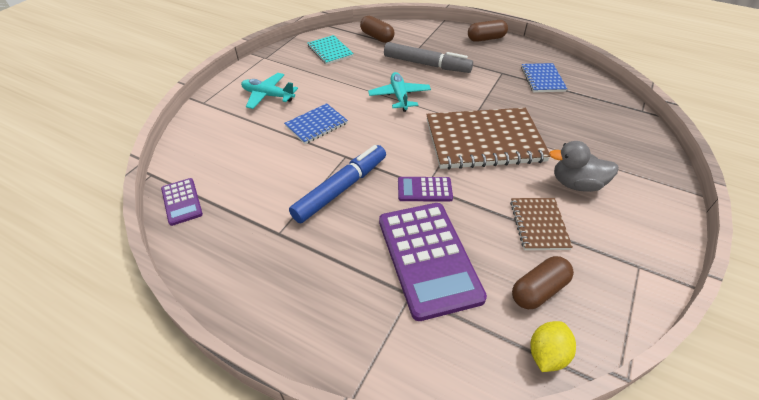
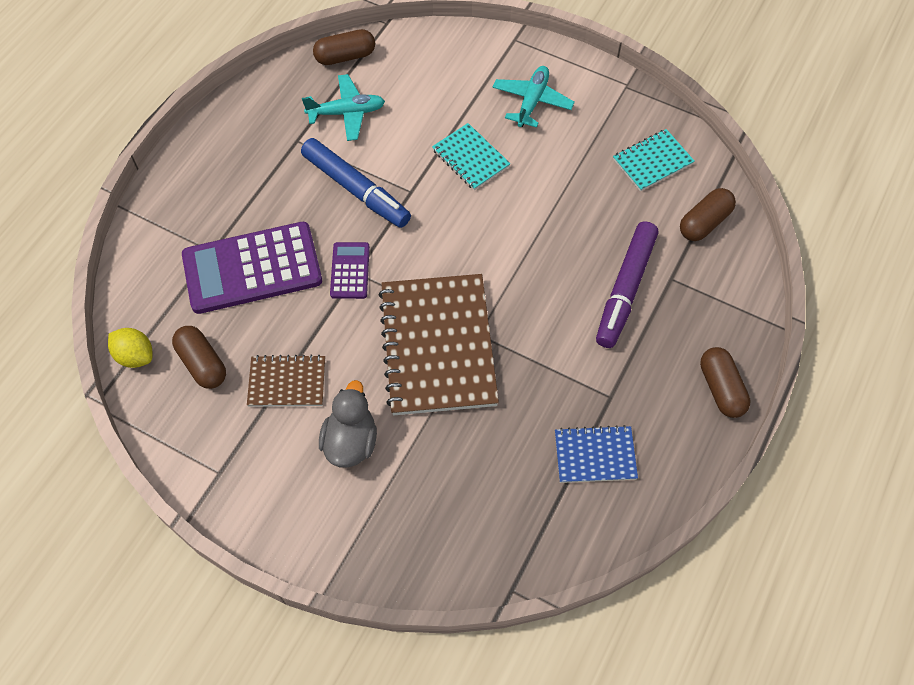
camera: 90 degrees right, 15 degrees up
(182, 201) = (345, 56): purple calculator -> brown capsule
(316, 125) = (471, 158): blue notebook -> turquoise notebook
(399, 96) = (537, 250): turquoise plane -> turquoise plane (347, 113)
(426, 64) = (625, 289): grey marker -> purple marker

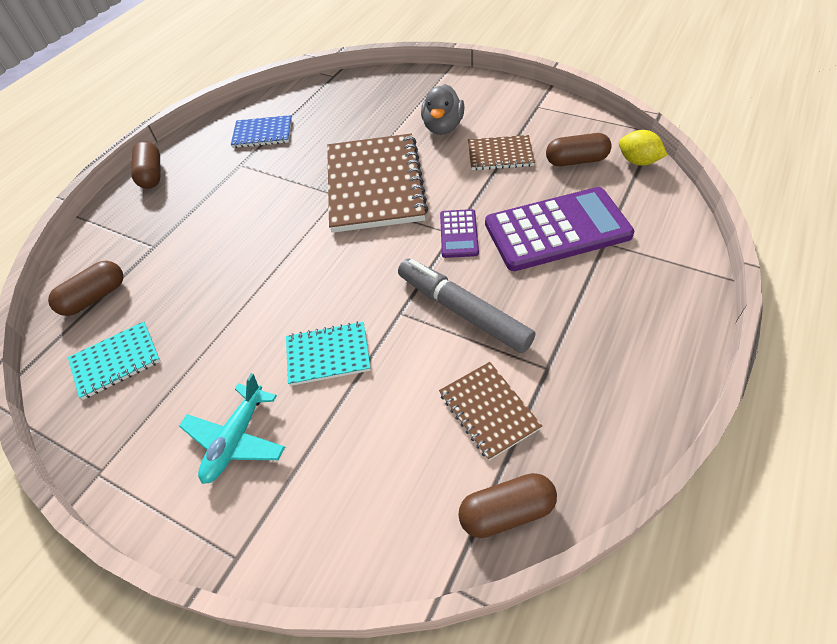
camera: 175 degrees left, 10 degrees down
(202, 363) = (576, 161): brown capsule -> brown capsule turned 60 degrees counterclockwise
(347, 113) = (489, 411): turquoise plane -> brown notebook
(356, 189) = (463, 311): blue marker -> grey marker
(471, 158) = (328, 355): turquoise notebook -> turquoise notebook turned 60 degrees counterclockwise
(625, 289) = (199, 235): purple marker -> none

